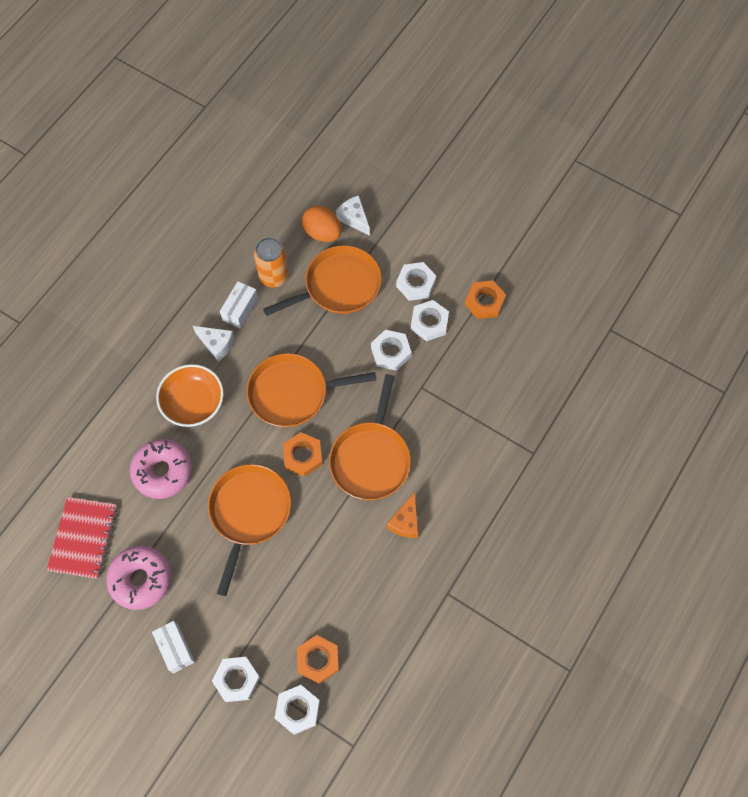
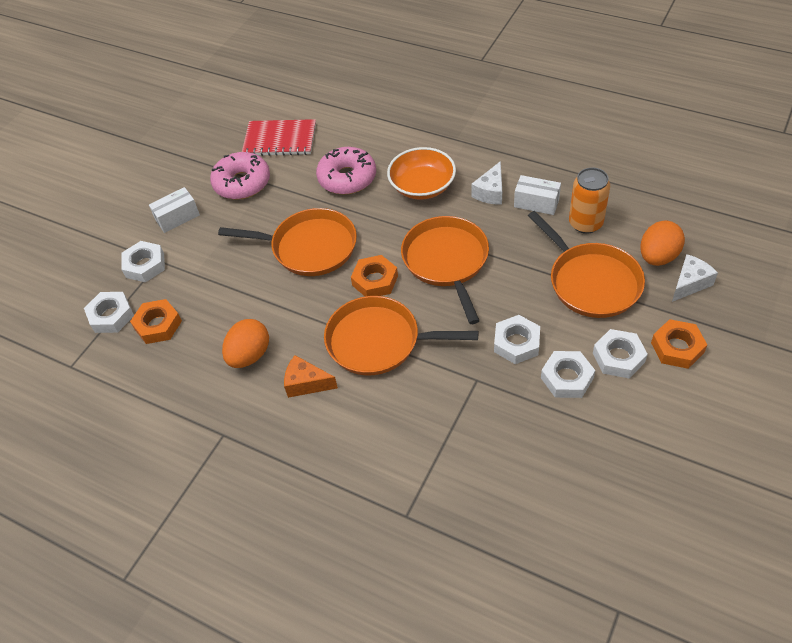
camera: 90 degrees right, 15 degrees down
(368, 571) = (249, 355): none -> orange egg
(484, 302) = (615, 437): orange nut -> orange nut (677, 348)

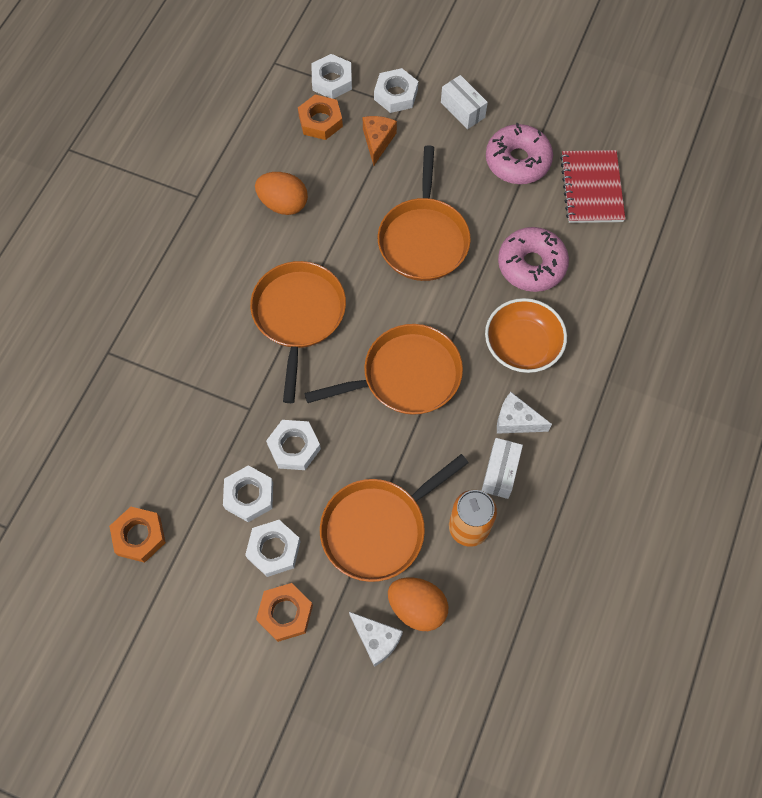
camera: 80 degrees right, 15 degrees up
(306, 383) = (249, 256): orange cheese -> orange cheese (377, 141)
(375, 280) = (378, 306): orange nut -> orange nut (139, 536)

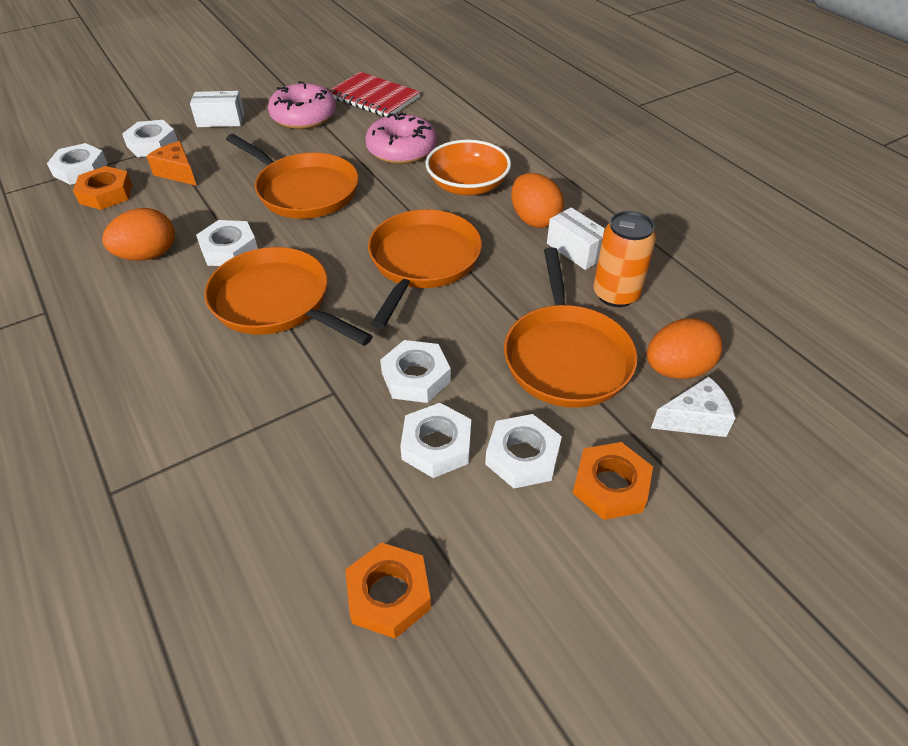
camera: 55 degrees left, 20 degrees down
(325, 246) = (229, 249): none -> white nut
(516, 421) = (534, 219): white cheese -> orange egg

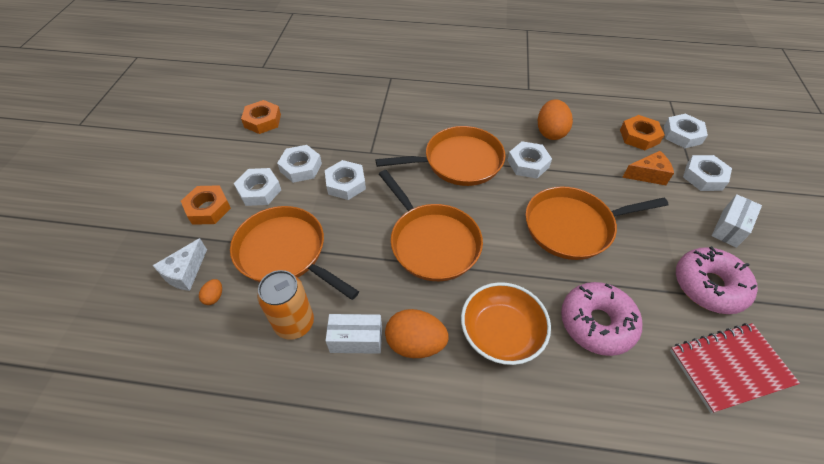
camera: 130 degrees right, 5 degrees up
(676, 369) = (214, 297): orange egg -> orange egg, size x0.47

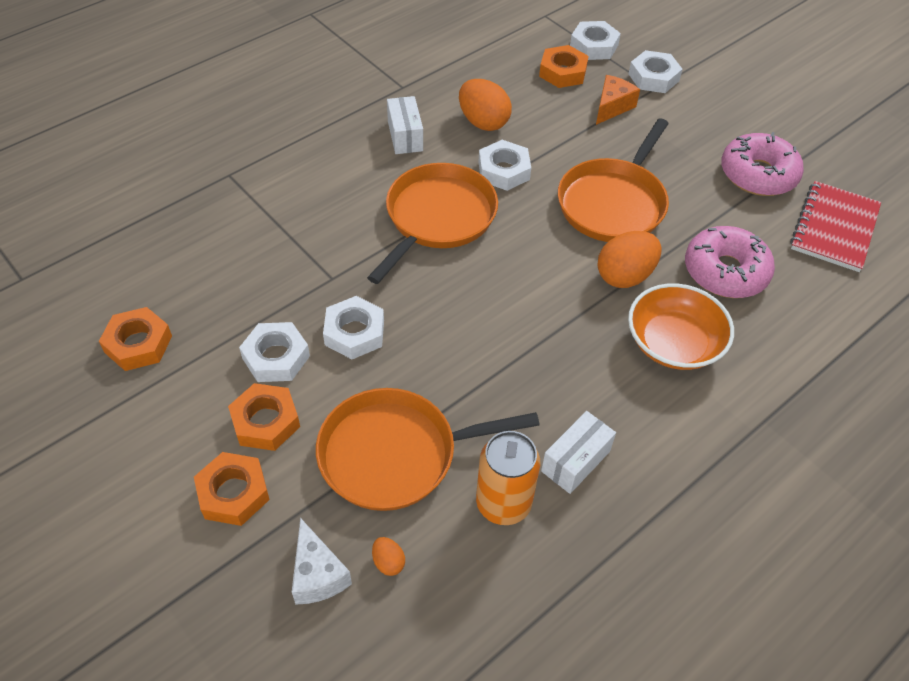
camera: 50 degrees left, 0 degrees up
(259, 190) = (265, 421): white nut -> orange nut
(415, 343) = (625, 415): orange egg -> orange egg (625, 276)
(432, 242) = (520, 317): orange pan -> none
(729, 228) = (719, 112): white box -> white box (405, 136)

